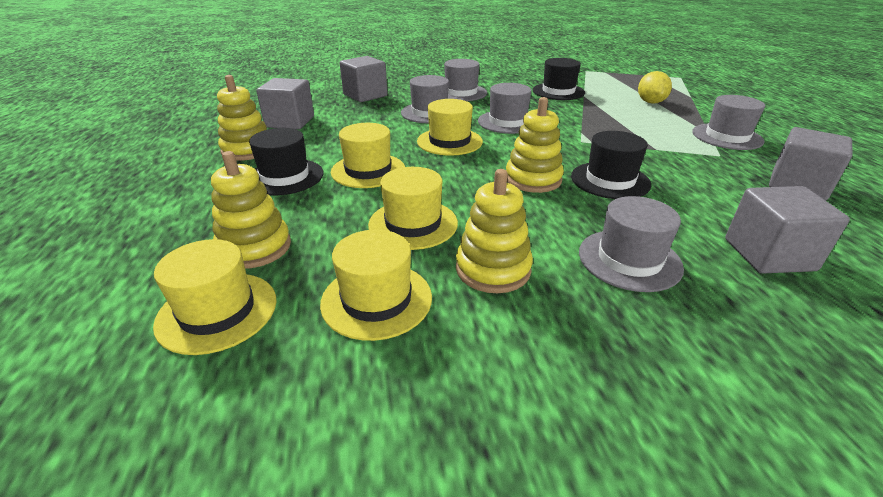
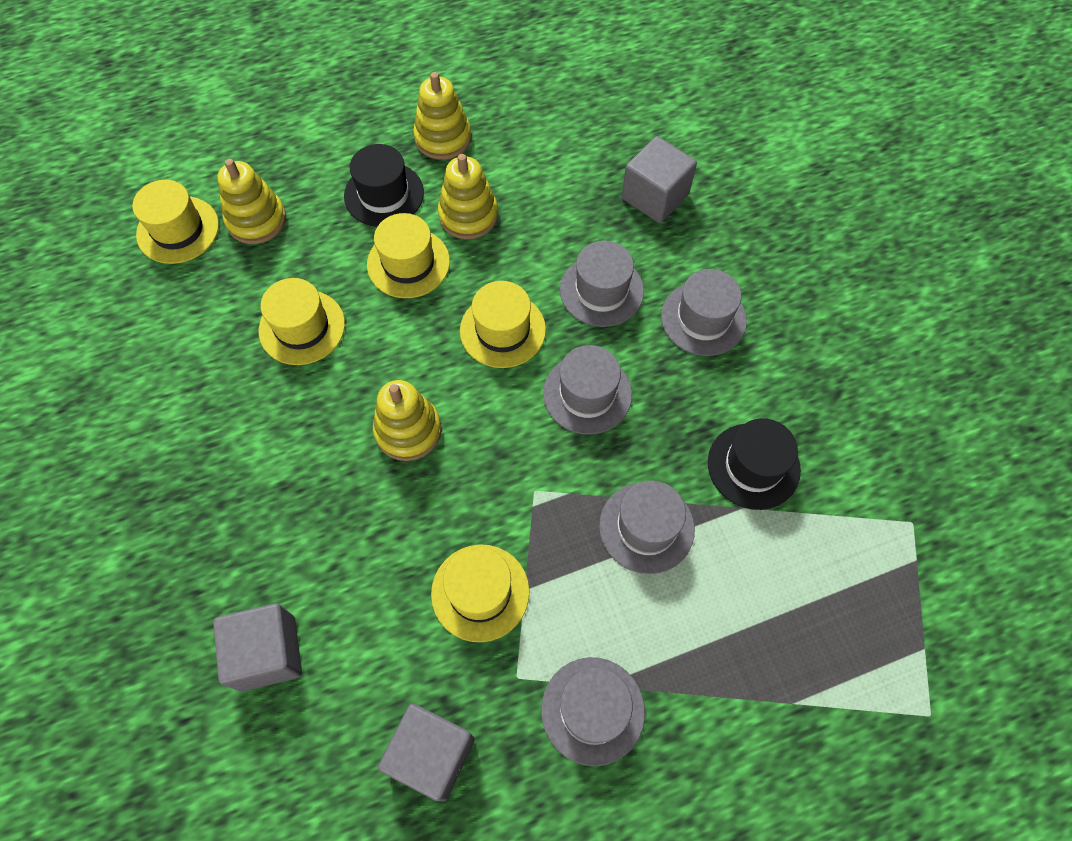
camera: 80 degrees right, 30 degrees up
(290, 122) = (532, 145): grey cube -> none
(376, 300) = (192, 324): yellow hat -> yellow hat (480, 592)
(493, 269) = (233, 401): yellow stacking toy -> yellow stacking toy (468, 215)
(610, 180) = (416, 516): black hat -> none
(629, 259) = (253, 516): grey hat -> grey hat (646, 527)
(650, 102) = (737, 619): yellow lemon -> none

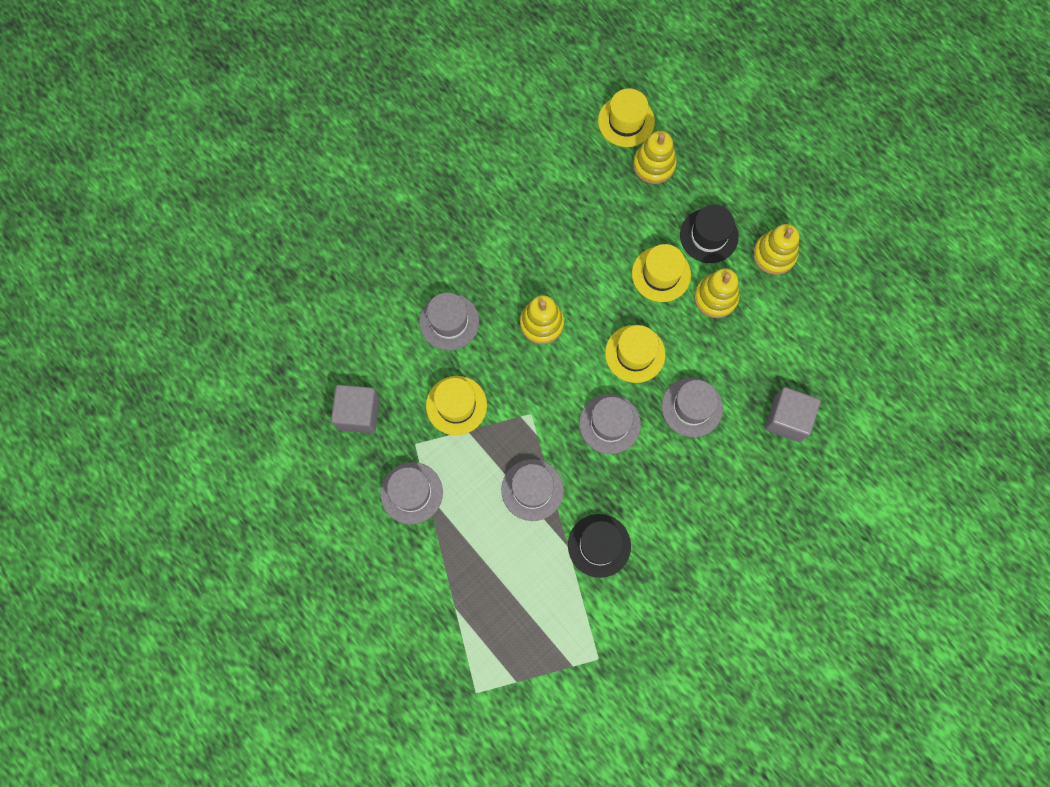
camera: 70 degrees right, 10 degrees up
(268, 653) = (381, 303): grey cube -> none
(302, 327) = (587, 229): yellow hat -> none
(703, 318) = (697, 482): grey hat -> grey hat (449, 321)

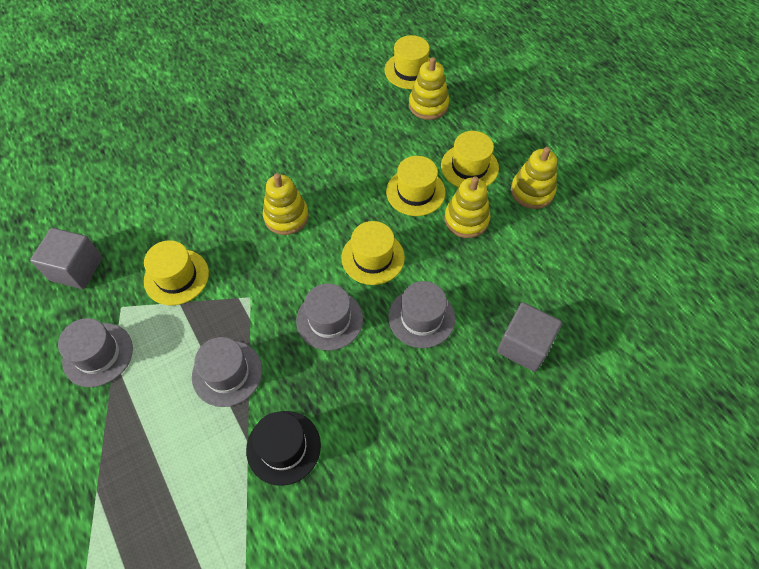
camera: 10 degrees right, 15 degrees down
(449, 321) = (197, 202): grey hat -> none
(709, 236) = (469, 167): black hat -> yellow hat

